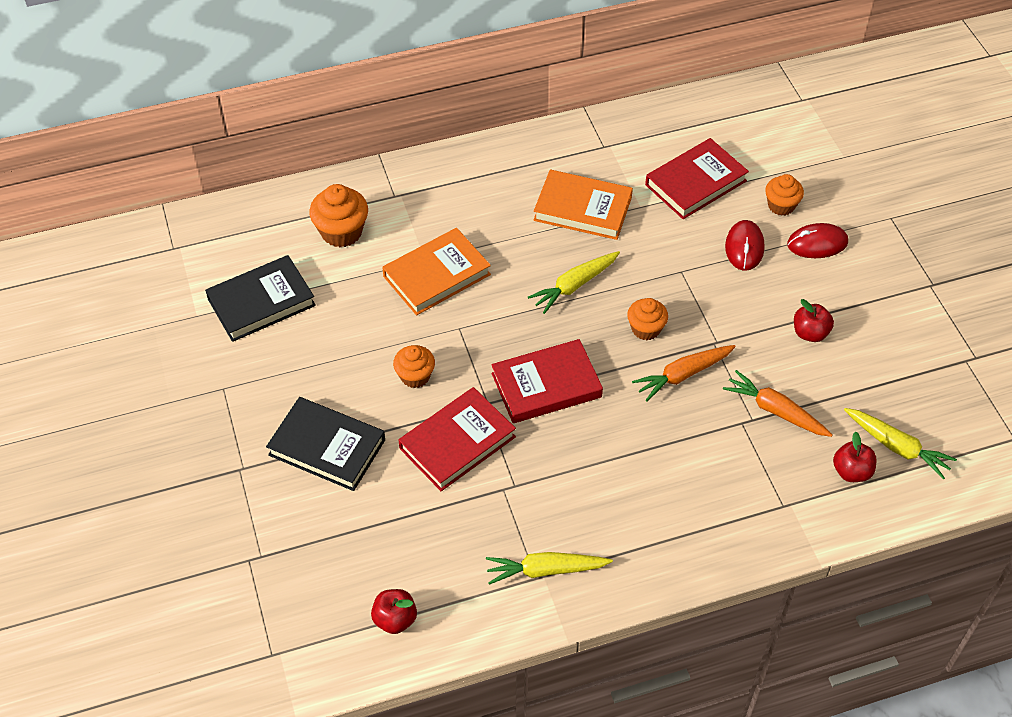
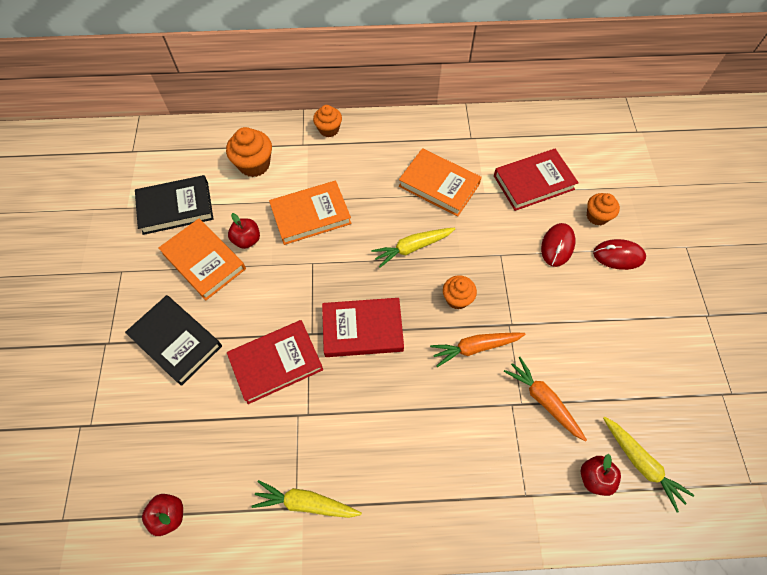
camera: 15 degrees right, 10 degrees up
(324, 354) = (204, 261): none -> orange book
(415, 376) = (264, 296): orange cupcake -> orange cupcake (329, 129)
(810, 333) = (592, 335): red apple -> red apple (247, 240)

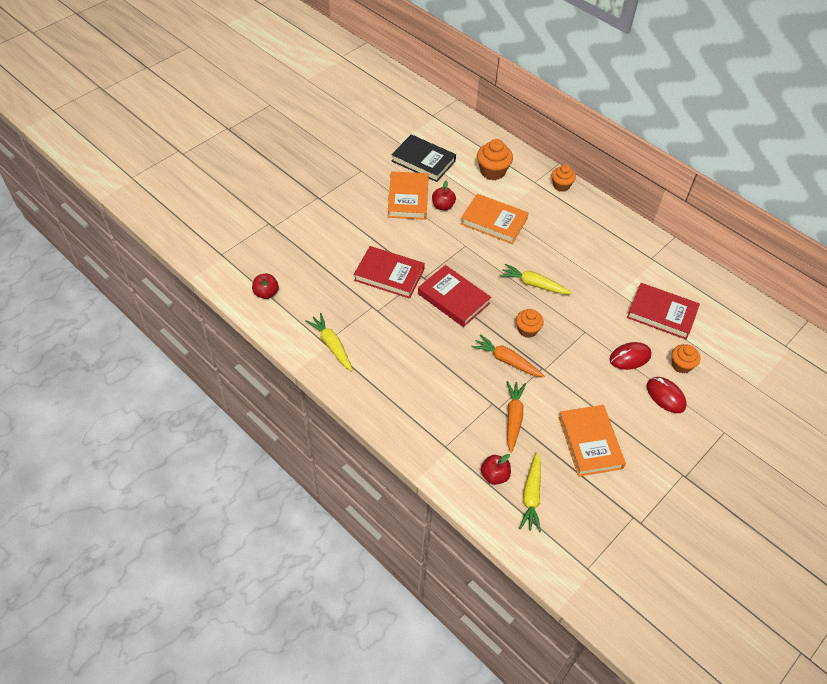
camera: 45 degrees right, 10 degrees down
(176, 341) = (352, 224): black book -> none
(439, 185) = (594, 266): orange book -> orange book (590, 442)

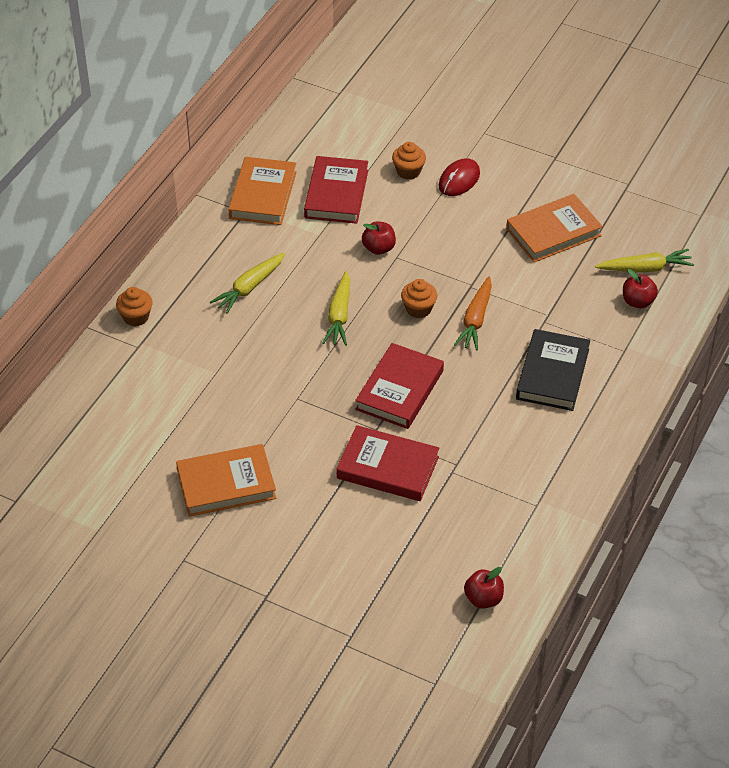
camera: 105 degrees left, 5 degrees down
(331, 345) = (536, 496): yellow carrot -> yellow carrot (249, 287)
(389, 275) = (387, 468): red book -> red book turned 75 degrees counterclockwise
(423, 161) = (134, 486): black book -> black book (552, 374)
(443, 206) = (227, 439): red apple -> red apple (378, 248)
(492, 171) = (131, 398): orange cupcake -> none
(494, 221) = (238, 376): orange book -> orange book (263, 195)
(513, 418) = (554, 299): orange carrot -> none
(630, 357) = (417, 214): red mouse -> none

